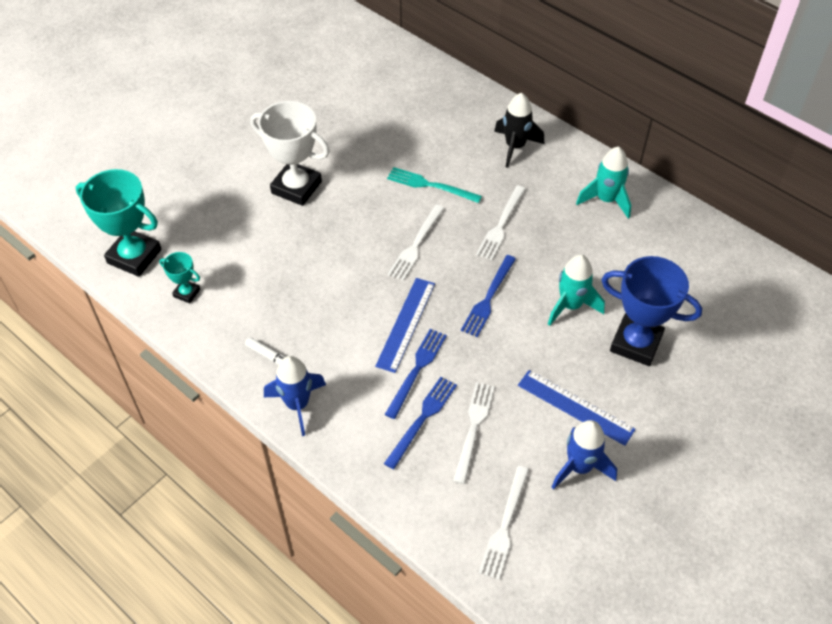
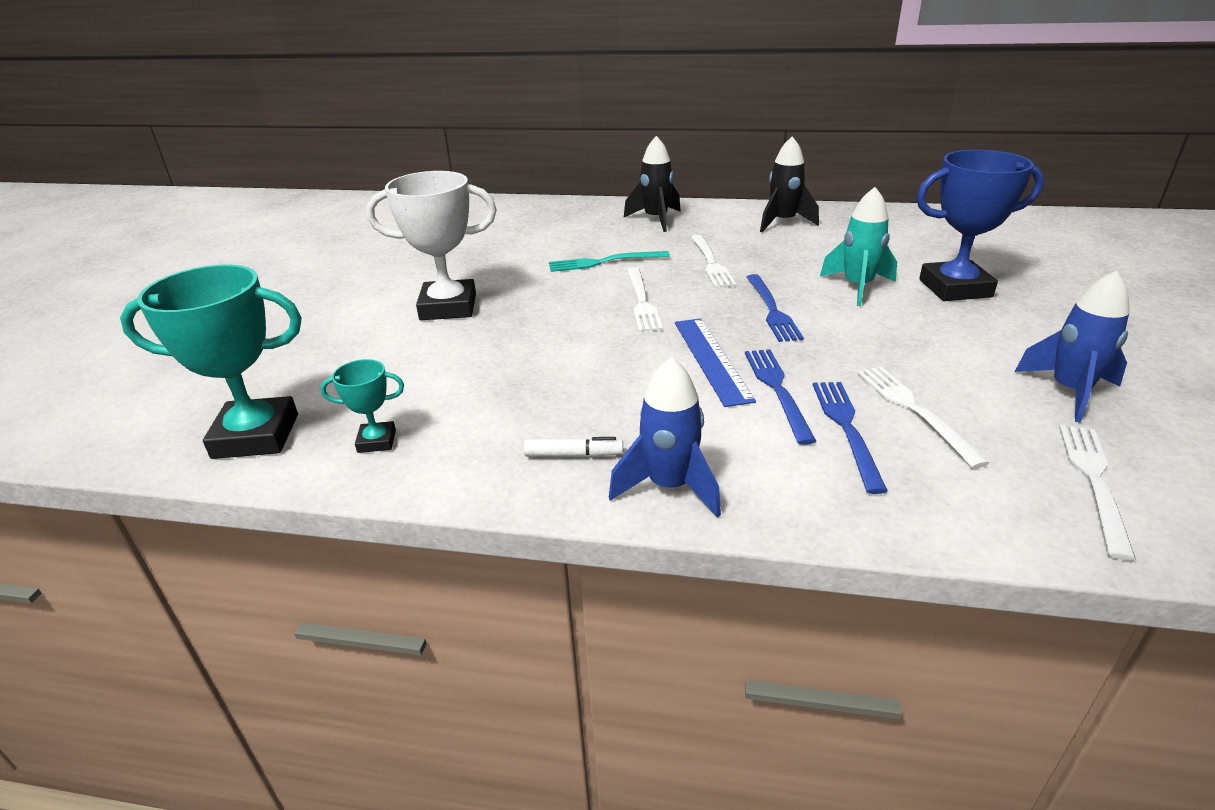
camera: 30 degrees left, 20 degrees down
(504, 525) = (1094, 481): white fork -> white fork turned 150 degrees counterclockwise
(575, 407) = (982, 350): blue ruler -> none
(606, 200) = (783, 222): turquoise rocket -> black rocket

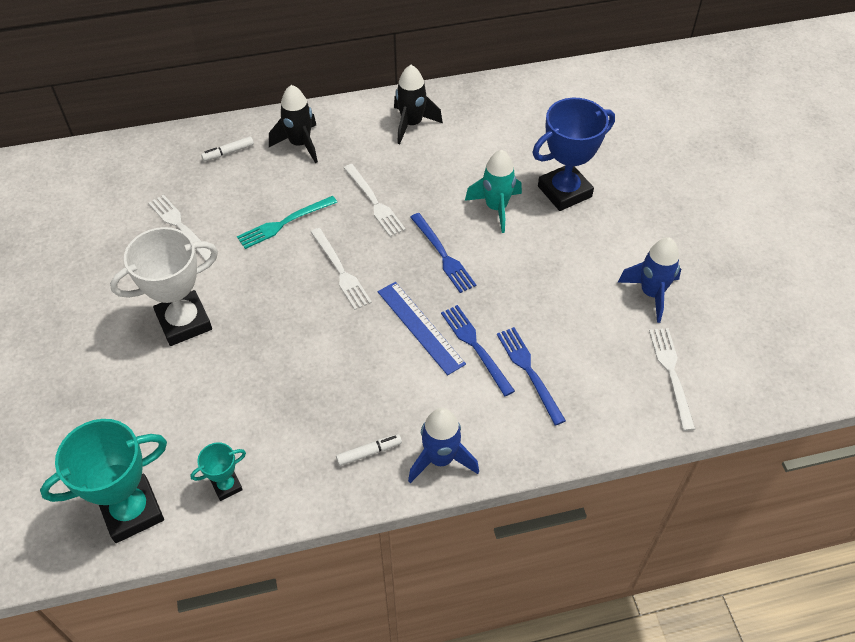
camera: 25 degrees left, 20 degrees up
(582, 216) = (228, 152): none -> white marker
(914, 410) = (565, 341): white fork -> white fork (181, 227)

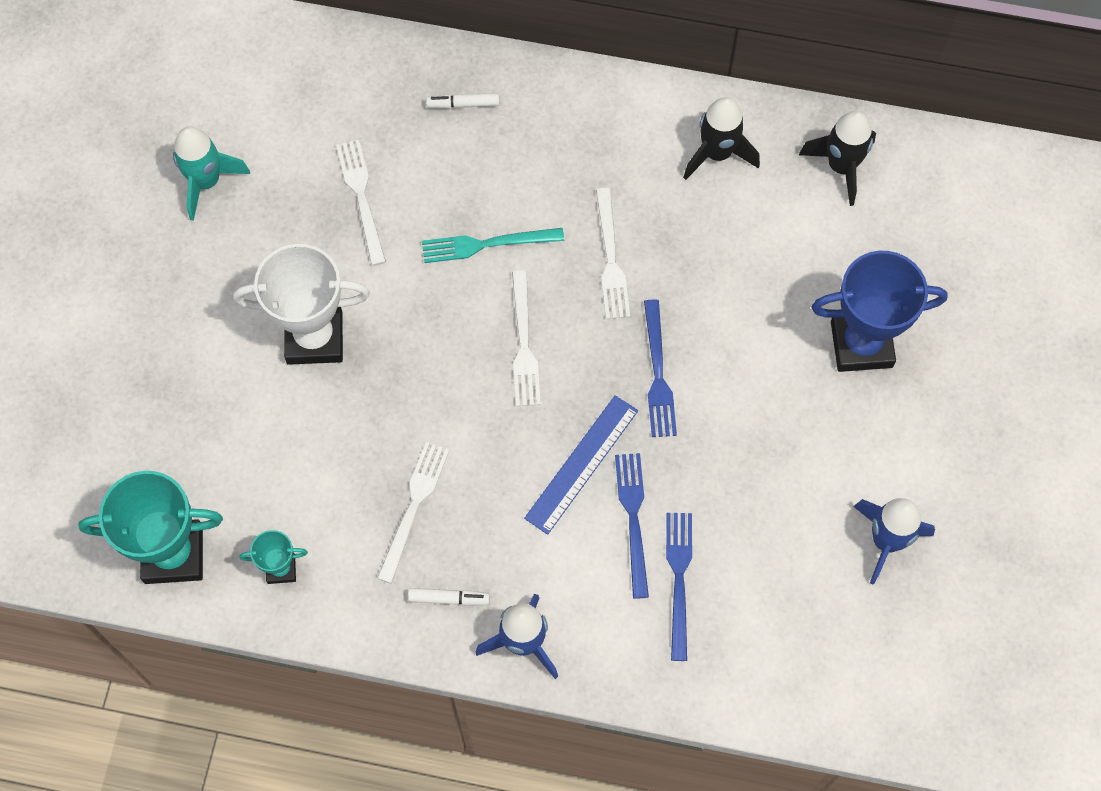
camera: 25 degrees right, 15 degrees up
(300, 144) = (558, 127): black rocket -> black rocket (841, 166)
(420, 327) = (581, 464): blue ruler -> blue ruler turned 45 degrees clockwise
(496, 208) = (759, 332): turquoise rocket -> turquoise rocket (206, 182)
(671, 374) = (846, 658): white fork -> white fork (414, 507)

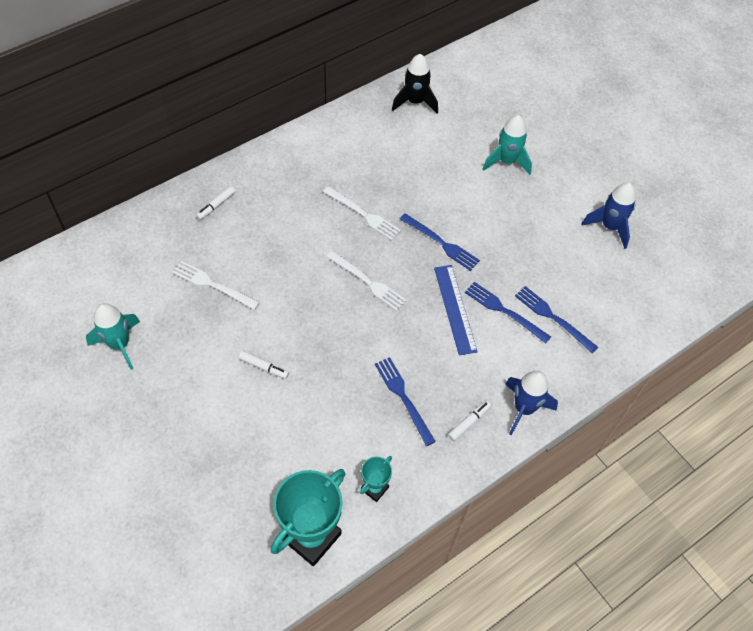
camera: 50 degrees left, 10 degrees down
(314, 338) = (264, 367): white trophy -> white marker
(414, 507) = (403, 398): white fork -> blue fork
(487, 244) = (299, 255): turquoise fork -> none
(717, 153) = (357, 136): black rocket -> none
(861, 344) = (506, 161): blue trophy -> turquoise rocket

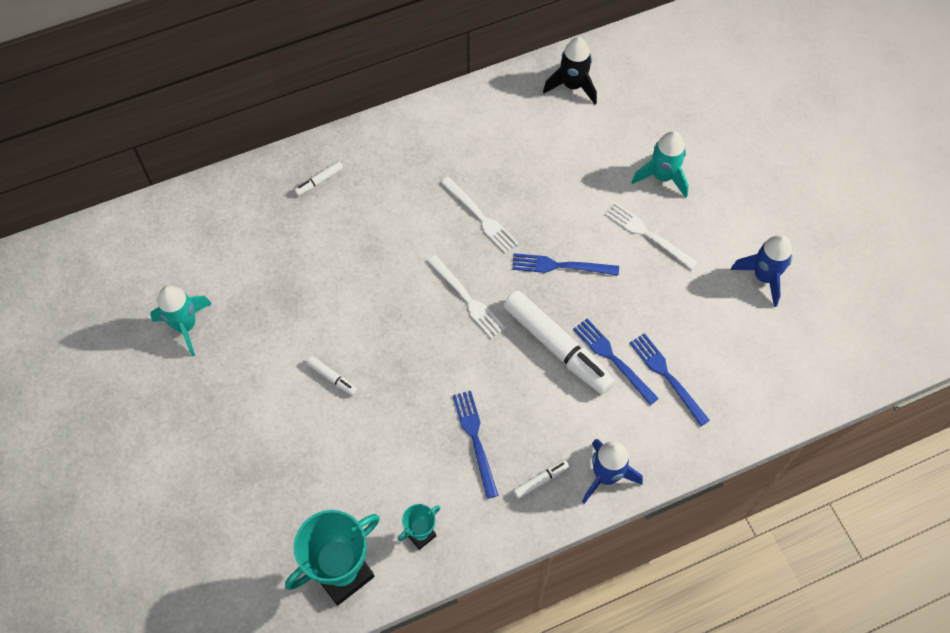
camera: 15 degrees right, 5 degrees up
(213, 285) = (297, 274): white fork -> white fork (648, 235)
(441, 243) = (560, 266): blue fork -> blue fork turned 135 degrees clockwise
(455, 309) = (557, 347): blue ruler -> white marker

